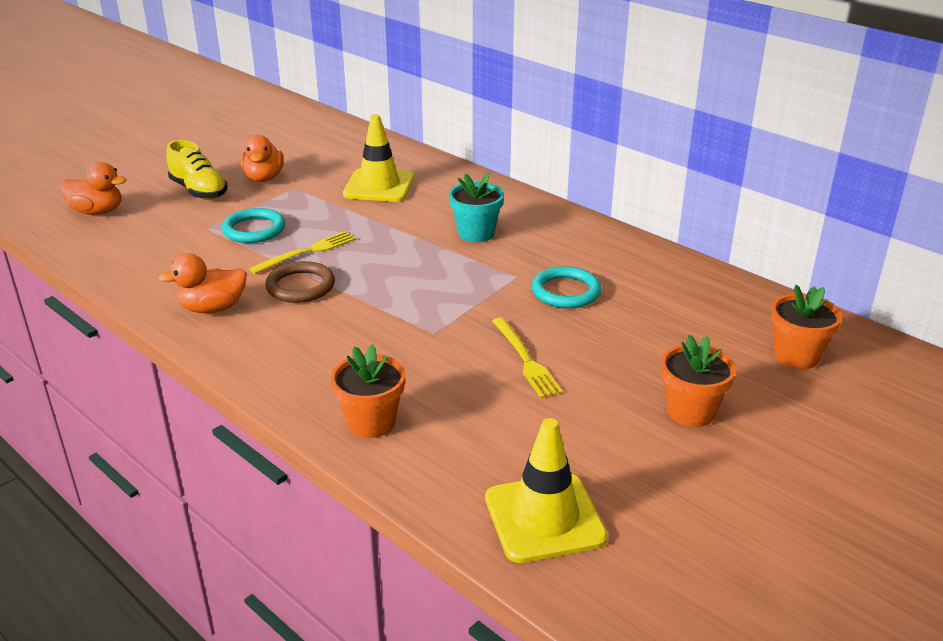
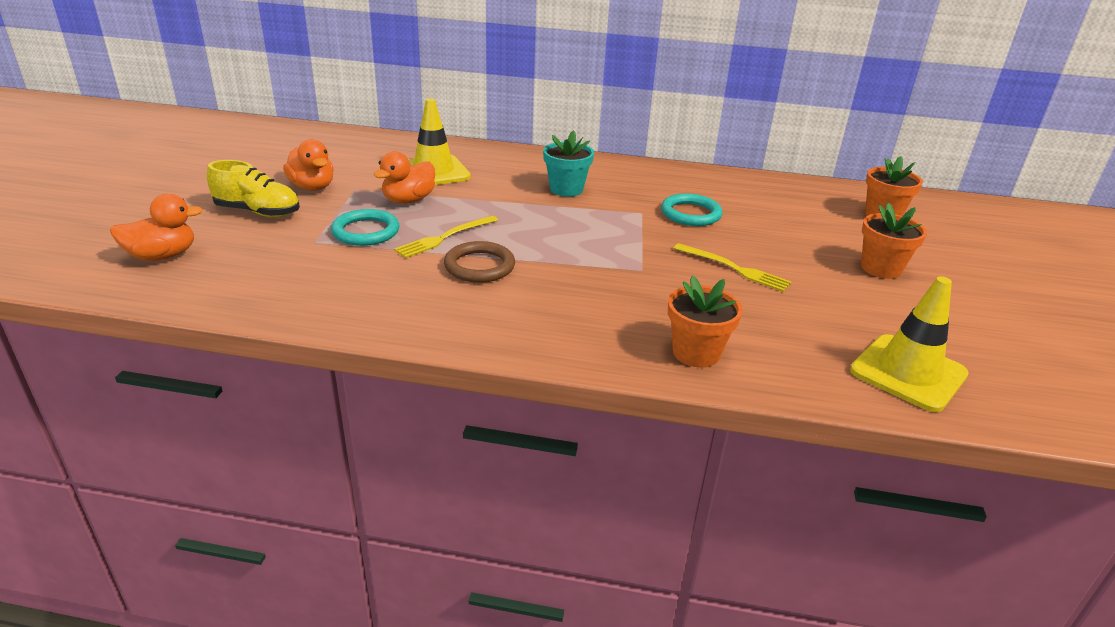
camera: 35 degrees left, 0 degrees up
(212, 308) = (422, 308): orange duck -> orange duck (408, 200)
(307, 252) = (445, 237): yellow fork -> yellow fork turned 150 degrees counterclockwise

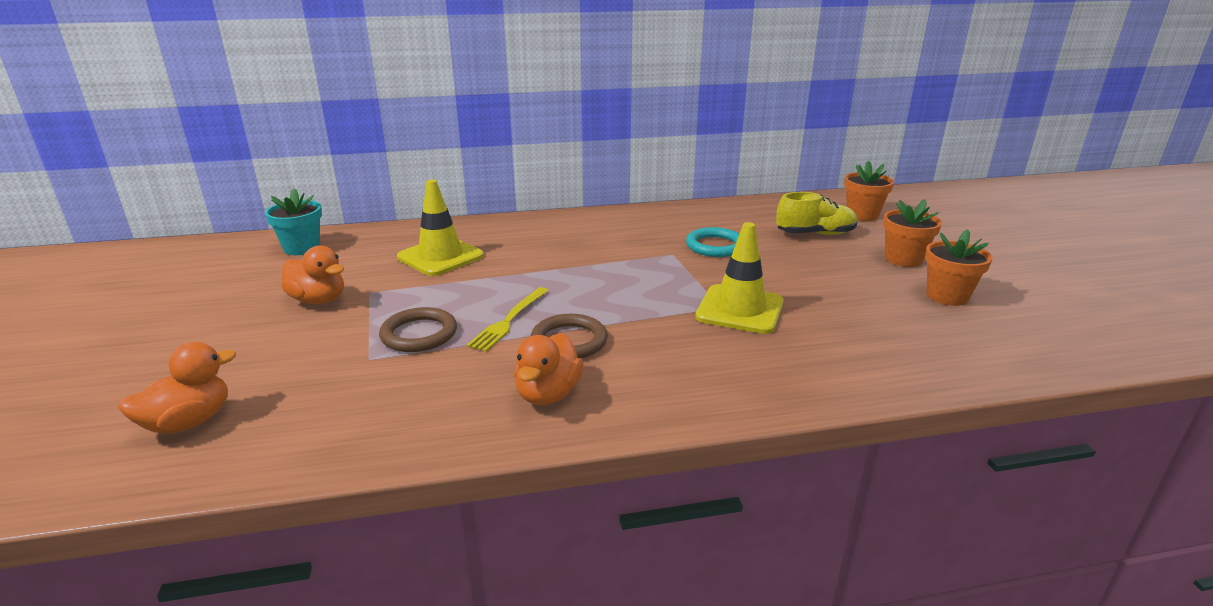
camera: 20 degrees left, 5 degrees down
(258, 212) = (274, 341): yellow shoe -> yellow shoe (815, 234)
(366, 231) = (419, 334): turquoise ring -> brown ring
(408, 200) = (438, 291): orange duck -> orange duck (548, 394)
(566, 189) = (586, 247): turquoise flower pot -> turquoise flower pot (302, 248)
(696, 353) = (837, 372): orange flower pot -> orange flower pot (947, 296)
(734, 268) = (795, 286): yellow fork -> none
(908, 373) = (1007, 342): yellow traffic cone -> yellow traffic cone (740, 309)

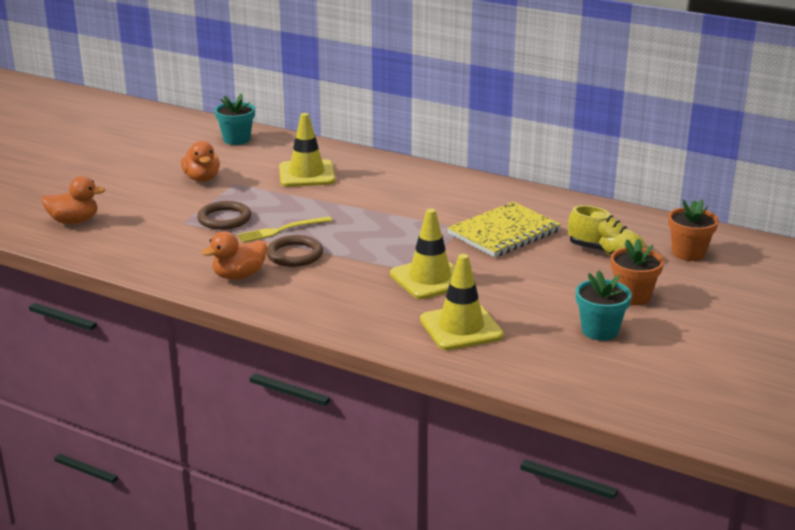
camera: 40 degrees right, 0 degrees up
(715, 246) = (504, 233): turquoise ring -> yellow notebook
(858, 344) = (461, 328): none -> yellow traffic cone
(947, 296) = (599, 331): orange flower pot -> turquoise flower pot

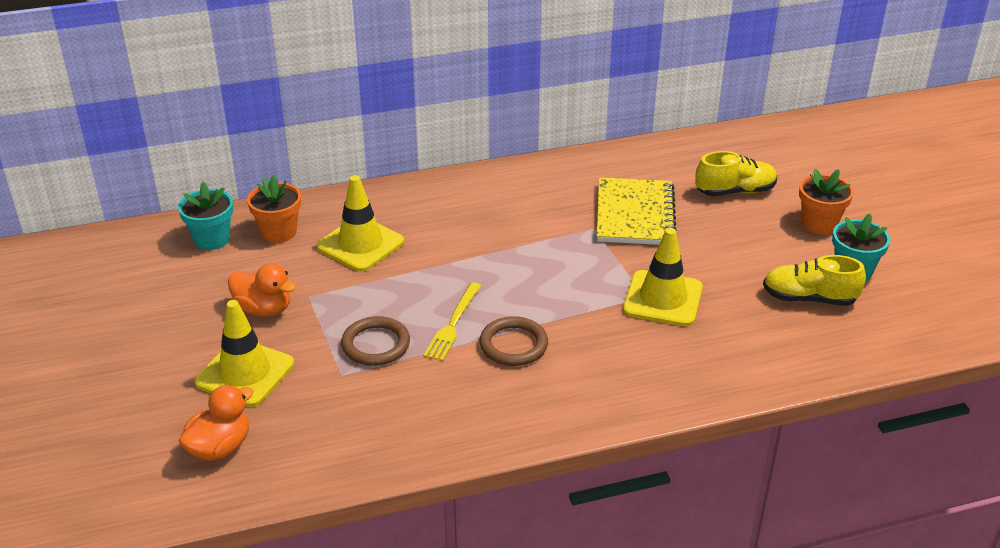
camera: 45 degrees left, 10 degrees up
(239, 276) = (508, 402): orange duck -> none
(461, 328) = (767, 334): yellow traffic cone -> yellow traffic cone (245, 373)
(532, 327) = (809, 298): none -> yellow shoe
(688, 253) = (785, 159): orange flower pot -> orange flower pot (279, 232)

